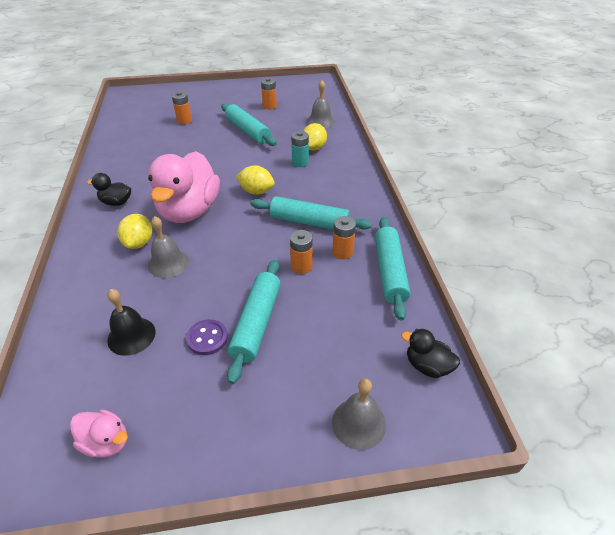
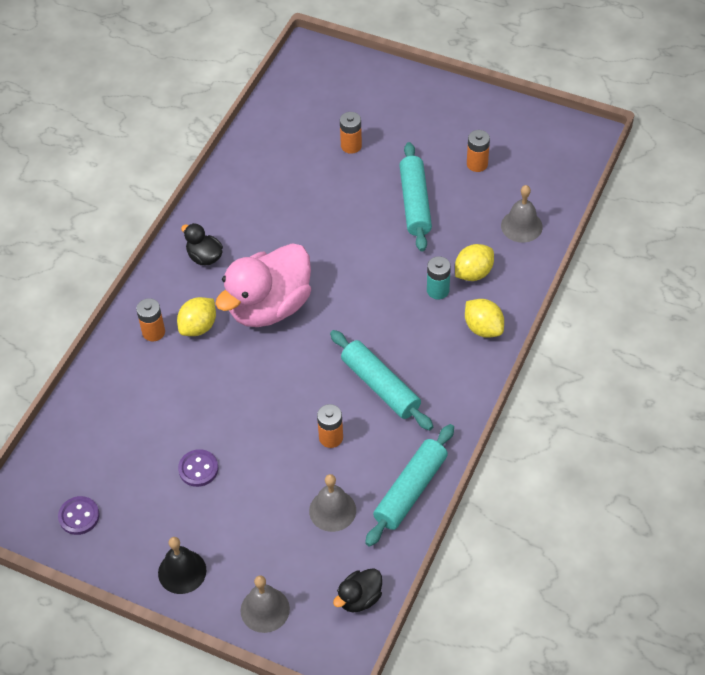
camera: 35 degrees right, 10 degrees up
(106, 442) = (79, 516): pink duck -> purple button
(131, 336) = (140, 432): black bell -> black bell (182, 571)
(168, 263) = (211, 367): grey bell -> grey bell (332, 510)
(256, 191) = (356, 313): yellow lemon -> yellow lemon (483, 328)
(256, 323) = (248, 477): turquoise rolling pin -> none
(342, 252) = (383, 442): orange battery -> orange battery (153, 332)
(427, 366) = (359, 598): black duck -> black duck turned 105 degrees counterclockwise

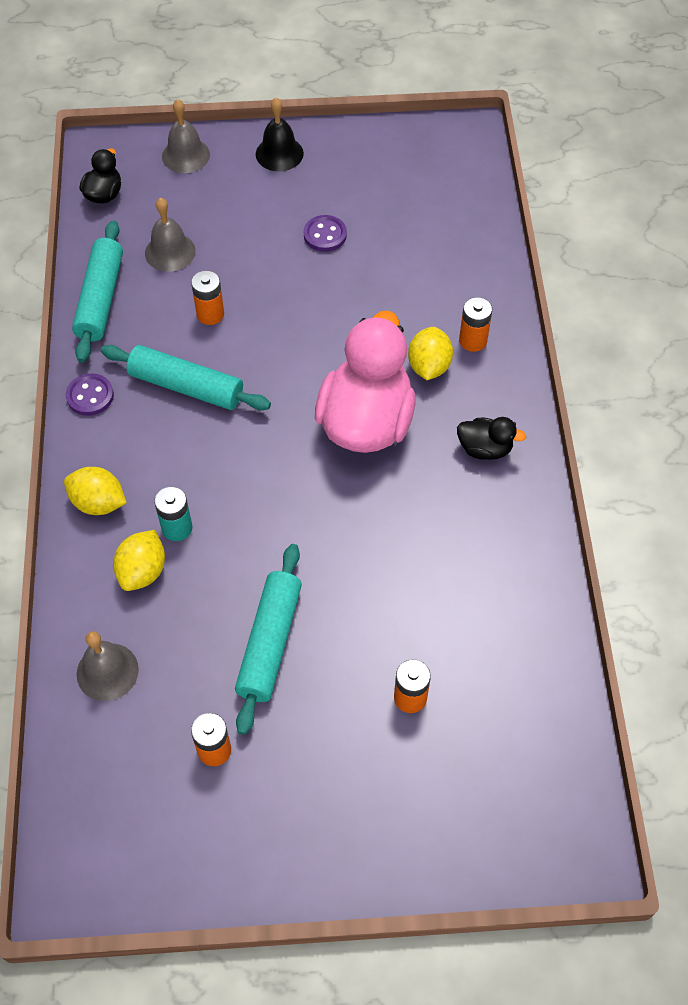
camera: 150 degrees right, 5 degrees up
(79, 516) = (405, 157): purple button -> purple button (90, 396)
(415, 203) = (269, 642): turquoise rolling pin -> turquoise rolling pin turned 45 degrees clockwise

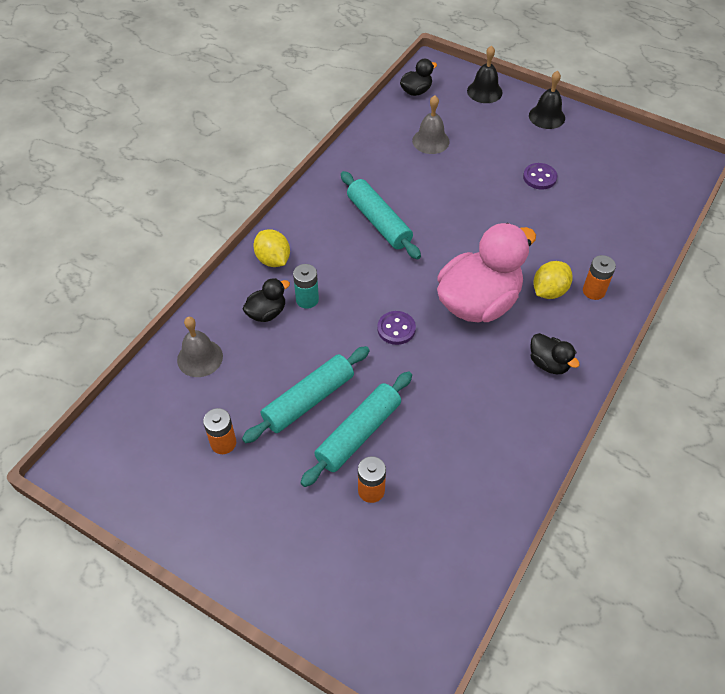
camera: 35 degrees right, 5 degrees down
(90, 396) = (317, 198): purple button -> purple button (396, 329)
(100, 299) = (367, 147): turquoise rolling pin -> turquoise rolling pin (358, 433)
(143, 571) = (267, 313): yellow lemon -> black duck
(186, 155) = (484, 91): grey bell -> black bell
(210, 314) = (427, 188): orange battery -> none

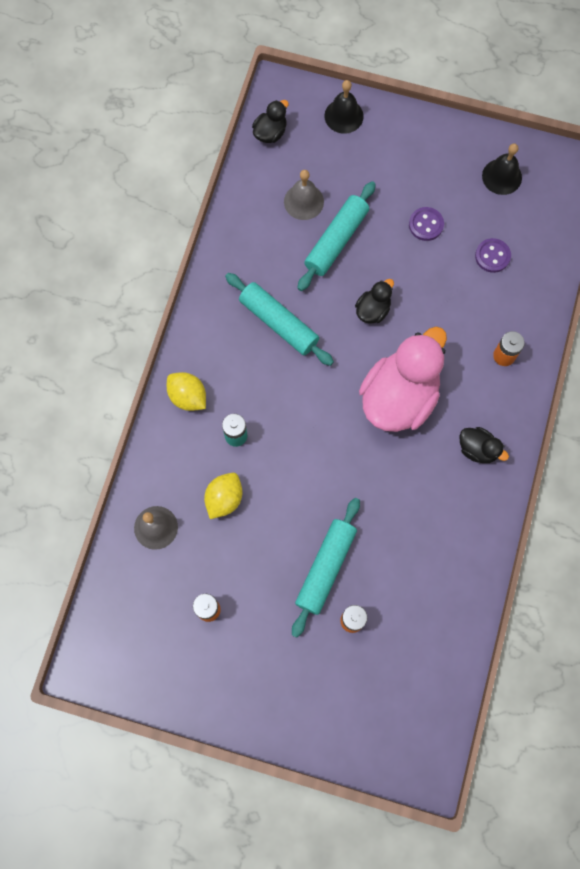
camera: 15 degrees left, 20 degrees up
(267, 313) = (202, 461): black duck -> black duck (373, 310)
(308, 400) = (271, 545): turquoise rolling pin -> turquoise rolling pin (336, 240)
(396, 329) = (329, 447): purple button -> purple button (492, 256)
(546, 116) = (417, 137): black bell -> black bell (502, 176)
(549, 291) = (462, 366): yellow lemon -> yellow lemon (224, 499)

